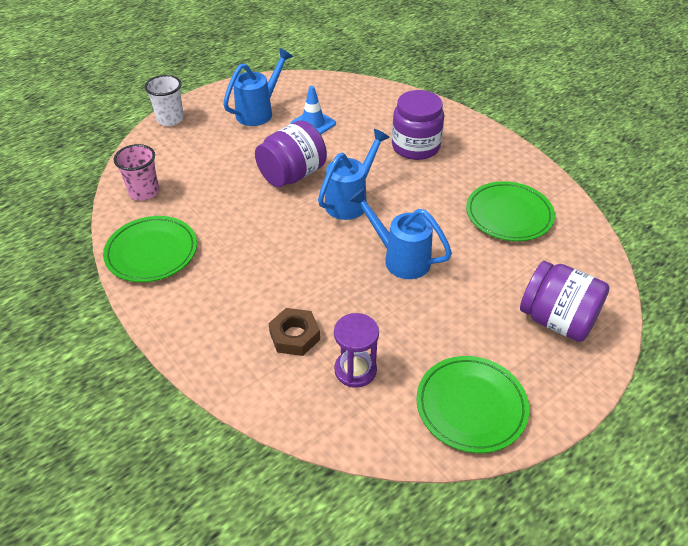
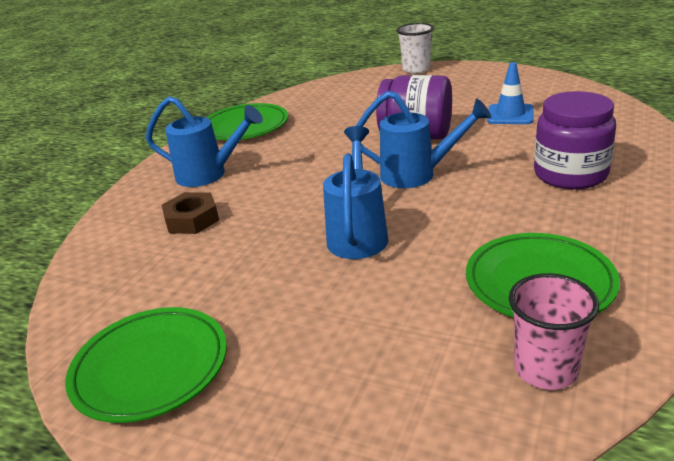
camera: 65 degrees right, 15 degrees down
(144, 192) = (313, 97): pink cup -> pink cup (545, 369)
(259, 111) = (486, 90): blue watering can -> blue watering can (209, 175)
(355, 370) = (166, 268): purple hourglass -> none
(557, 320) = (362, 399): purple jar -> none

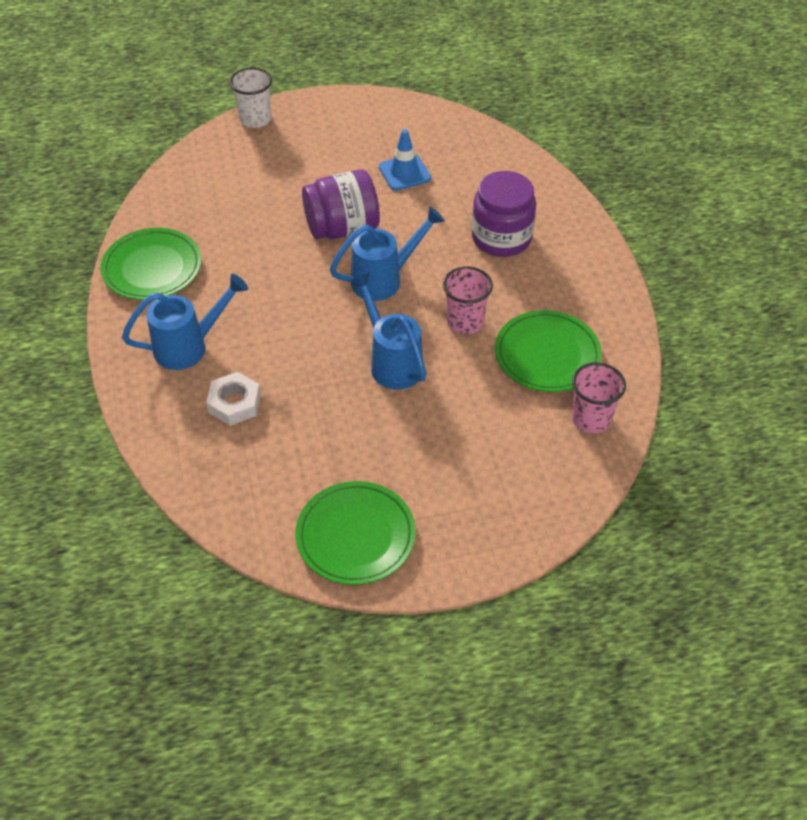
camera: 40 degrees left, 20 degrees up
(192, 219) = (234, 403): brown nut -> white nut
(467, 226) = (465, 322): none -> pink cup

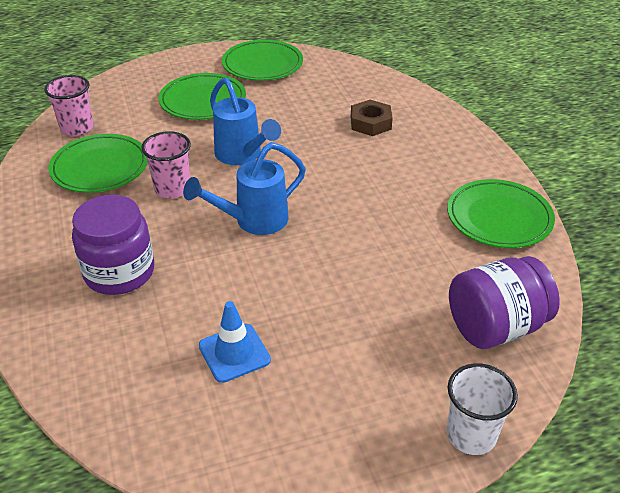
camera: 175 degrees right, 10 degrees down
(189, 346) = (426, 157): blue watering can -> none
(234, 403) = (370, 123): white nut -> brown nut
(342, 228) = (306, 272): purple jar -> purple jar (495, 327)
(440, 459) = (203, 101): none -> green plate

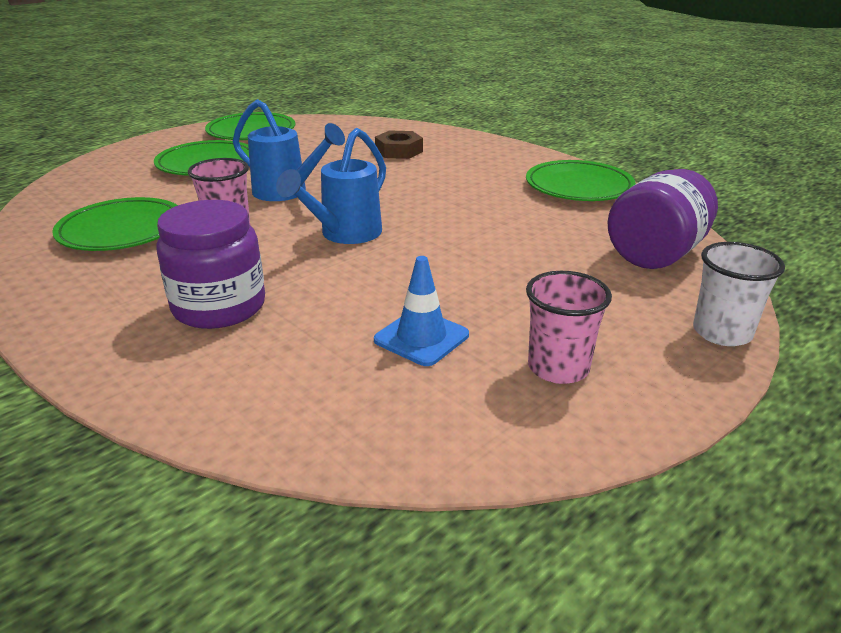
camera: 25 degrees left, 10 degrees down
(77, 128) = (65, 206): pink cup -> pink cup (558, 368)

